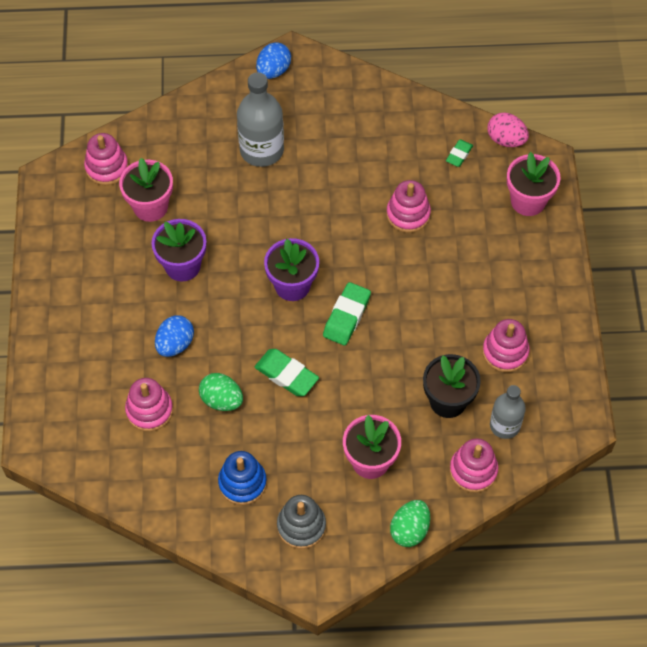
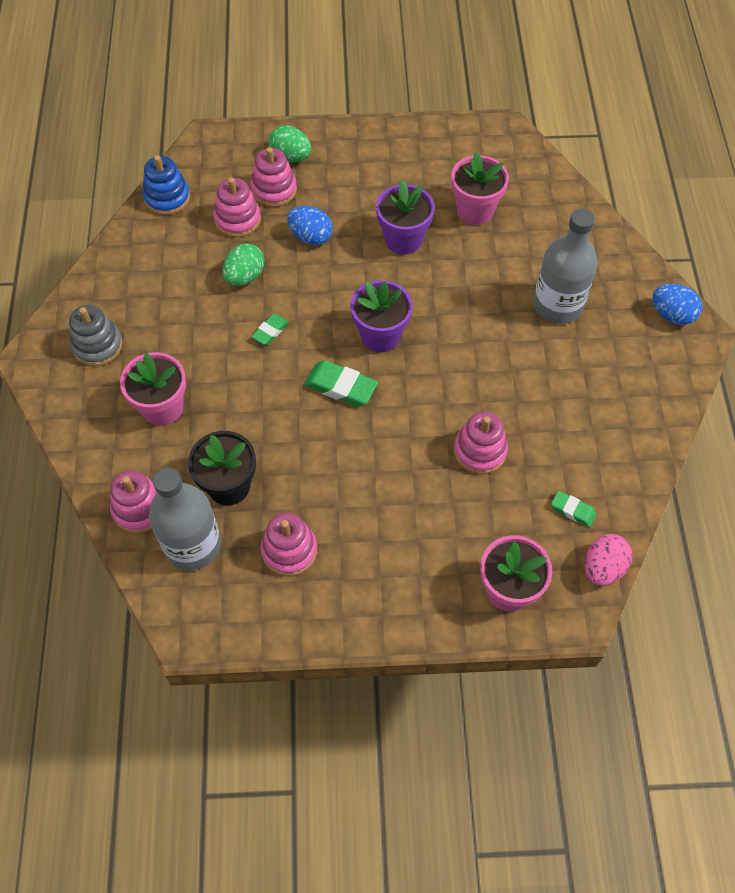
camera: 90 degrees right, 0 degrees up
(107, 167) = (521, 173): pink stacking toy -> pink stacking toy (274, 190)
(242, 483) = (151, 296): blue stacking toy -> blue stacking toy (167, 198)
(286, 375) = (270, 331): green eraser -> green eraser, size x0.59
(409, 530) = (78, 443): green egg -> green egg (290, 157)
(504, 425) = (193, 545): grey bottle -> grey bottle, size x1.58

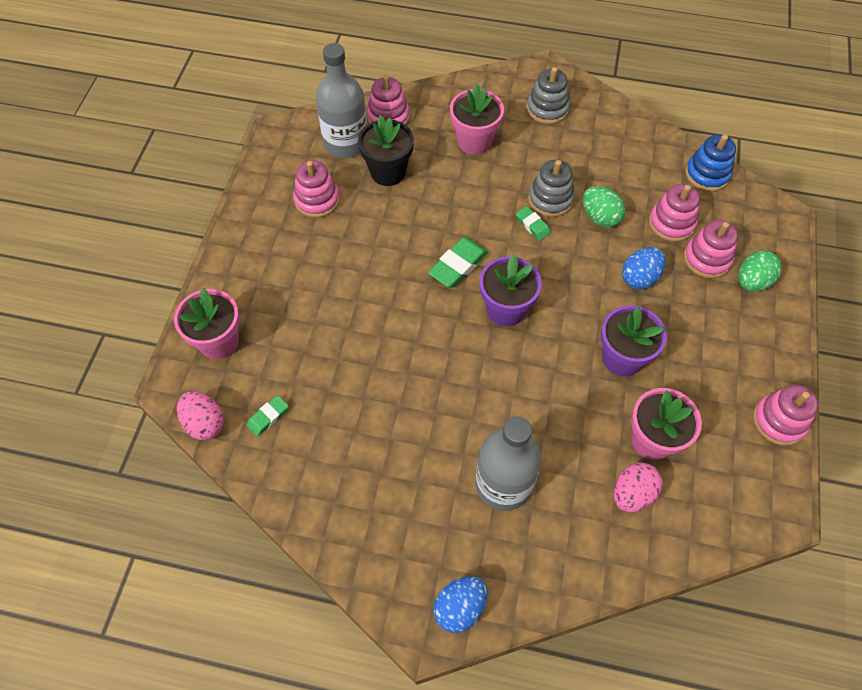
camera: 105 degrees right, 0 degrees up
(231, 321) = (550, 199): none -> grey stacking toy
(480, 451) = (356, 358): pink stacking toy -> pink stacking toy (779, 421)
(528, 218) = (632, 494): none -> pink egg

